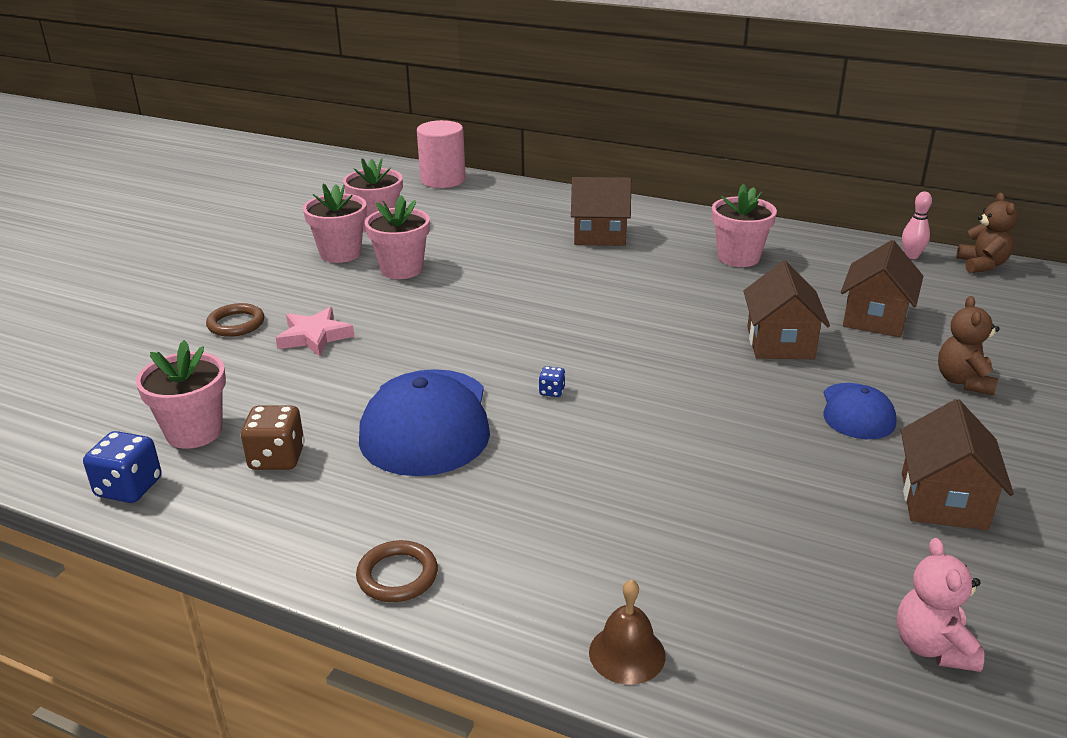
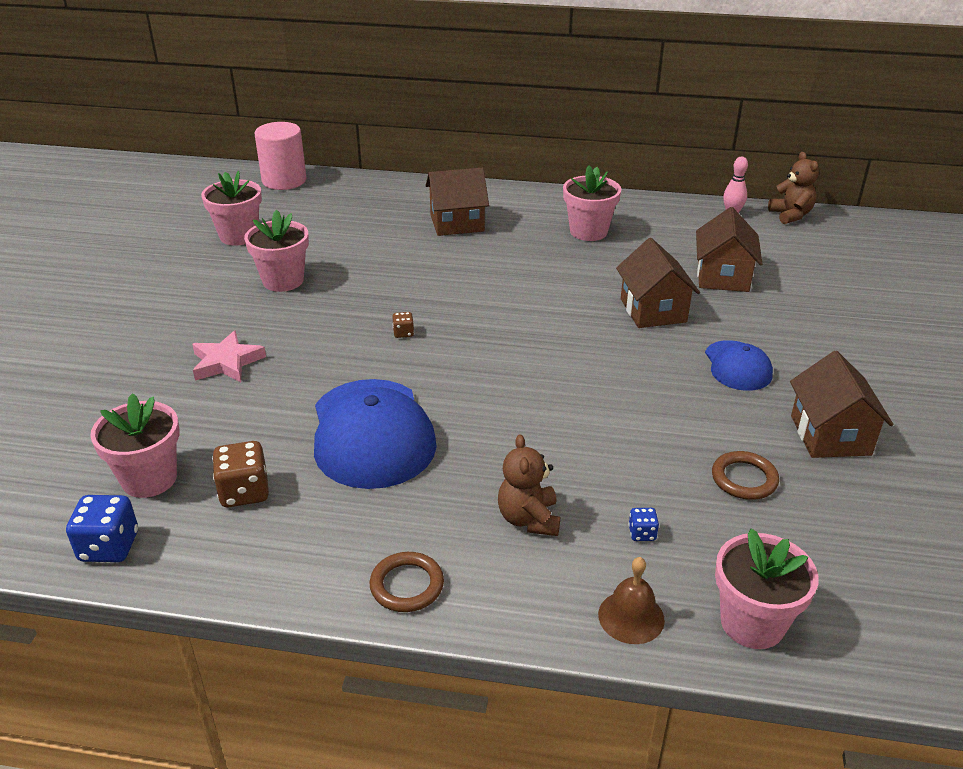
camera: 15 degrees left, 5 degrees up
(236, 324) = (141, 359): brown ring -> brown ring (744, 479)
(340, 253) = (215, 271): pink flower pot -> pink flower pot (752, 623)
(500, 332) = (403, 333): none -> brown dice
(552, 391) = (474, 385): blue dice -> blue dice (642, 533)
(932, 647) = (863, 562): pink teddy bear -> none
(963, 381) = (811, 326): brown teddy bear -> brown teddy bear (529, 519)

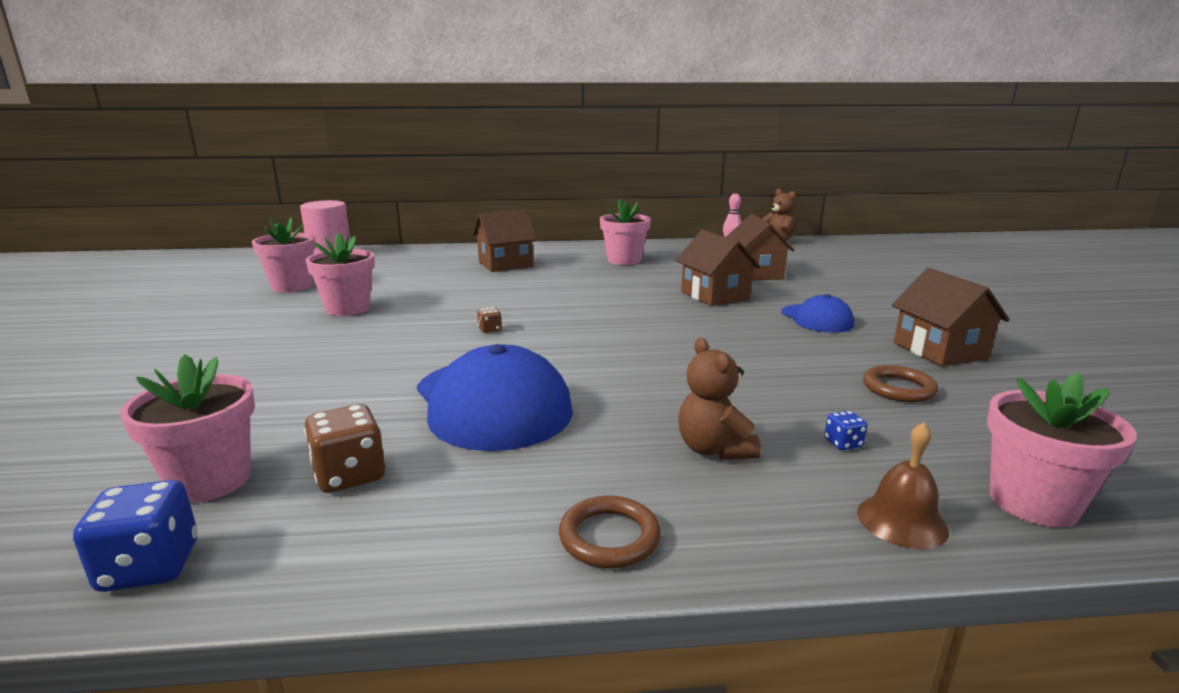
camera: 15 degrees left, 15 degrees down
(227, 362) = (299, 368): pink star -> none

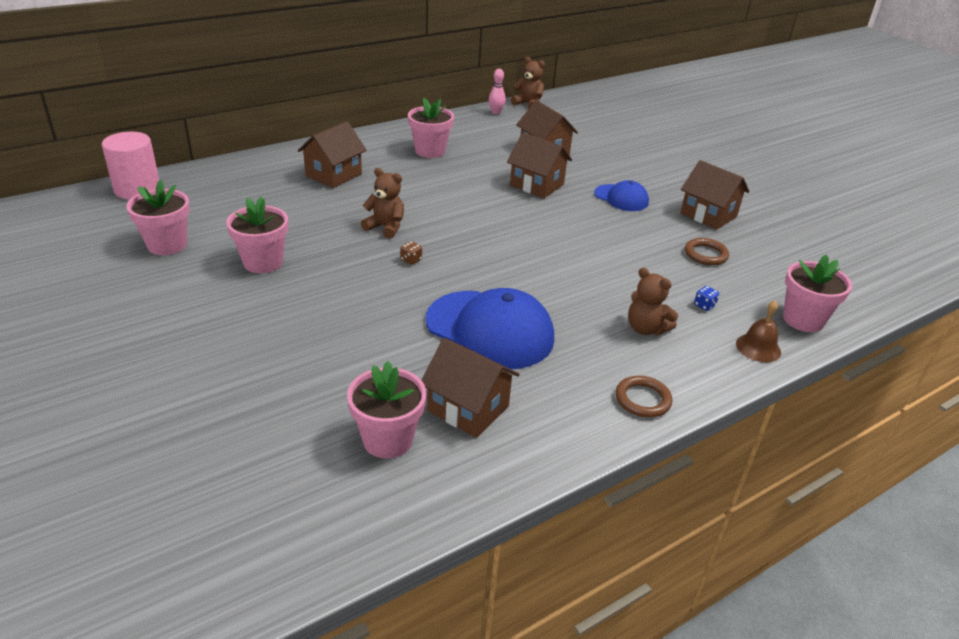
camera: 30 degrees left, 15 degrees up
(150, 566) = (434, 497): blue dice -> none
(349, 475) = (468, 408): brown dice -> brown house
(500, 303) = (385, 227): none -> brown teddy bear

